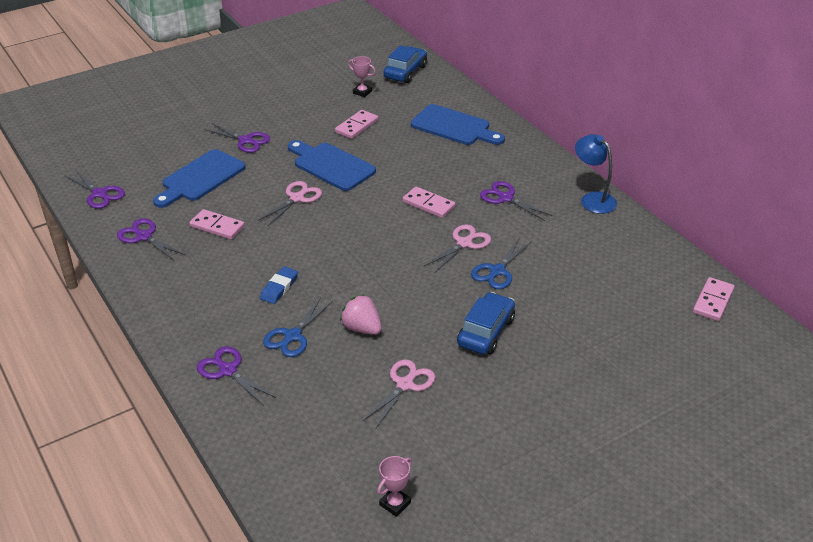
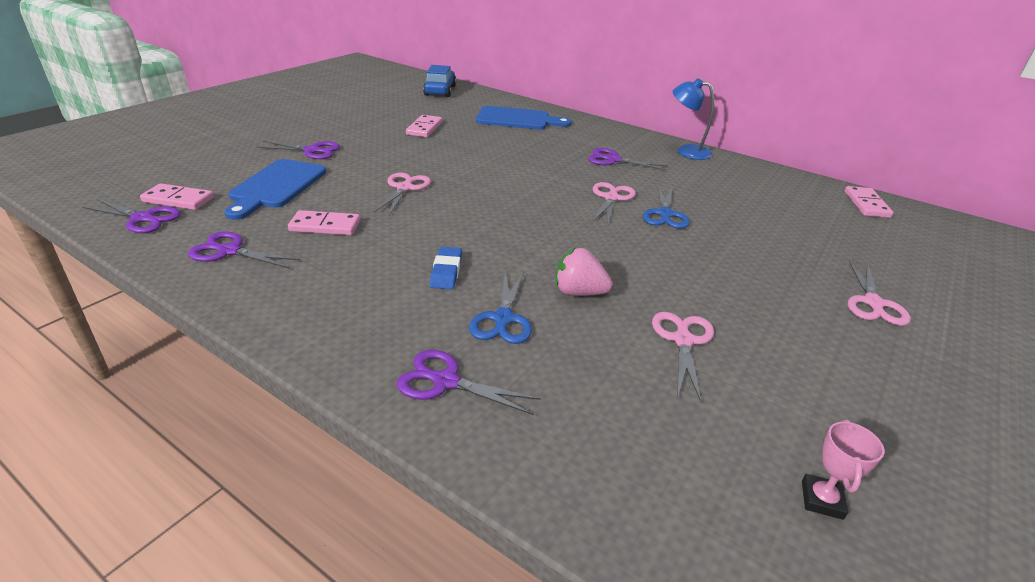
camera: 25 degrees left, 5 degrees down
(331, 166) = (422, 158): blue cutting board -> none
(362, 92) = (410, 106): pink trophy -> none
(428, 204) = (547, 174): pink domino -> pink domino (178, 200)
(486, 332) = (710, 267): blue car -> none
(590, 396) = (873, 303): none -> pink scissors

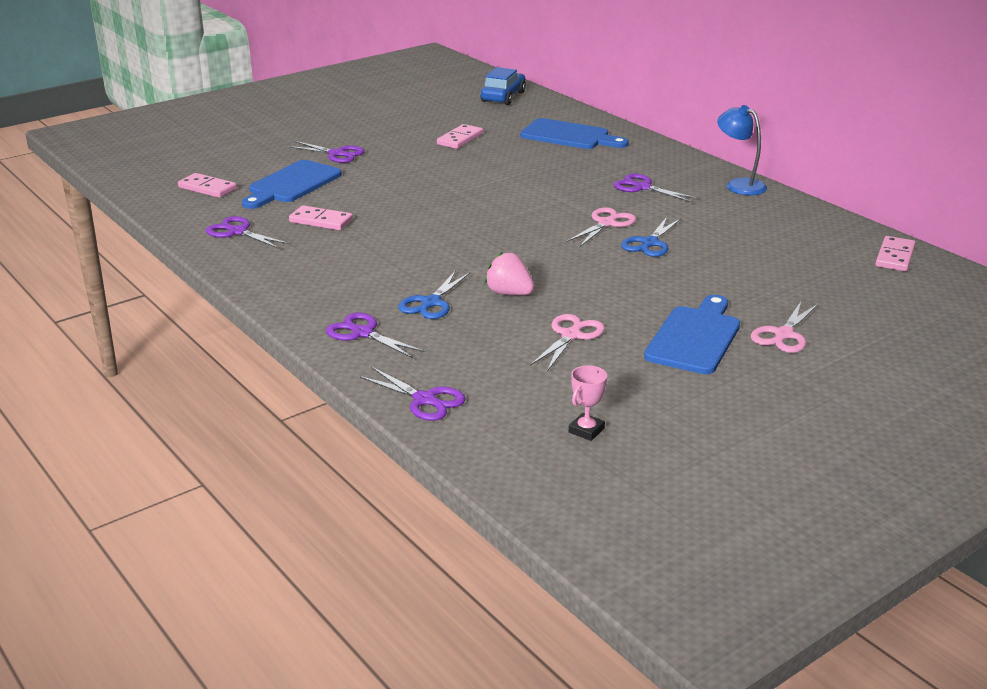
camera: 20 degrees right, 5 degrees down
(143, 218) = (177, 201): purple scissors -> purple scissors (425, 400)
(404, 188) = (407, 195): pink scissors -> none
(446, 271) = (405, 266): blue eraser -> none
(802, 321) = (694, 337): none -> blue cutting board

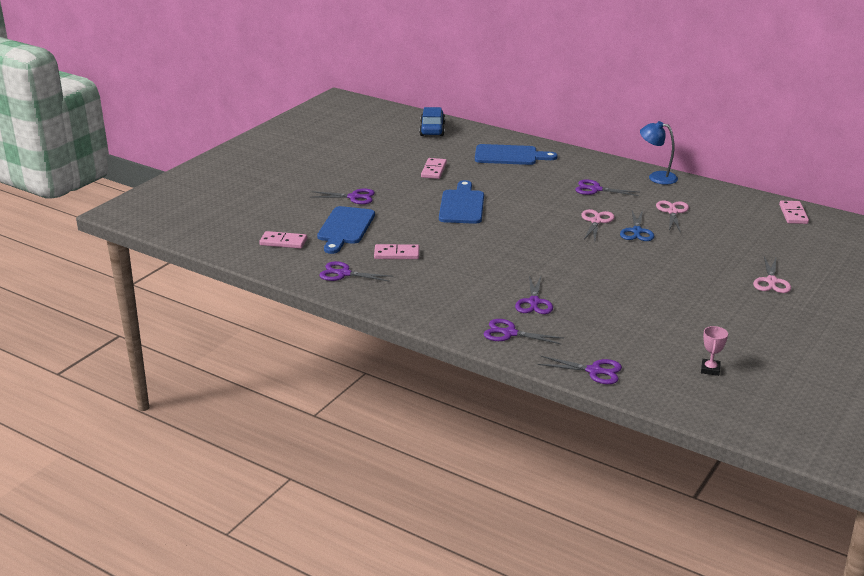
camera: 20 degrees left, 0 degrees up
(431, 303) = (534, 302): blue scissors -> purple scissors
(509, 293) = (579, 285): pink strawberry -> none
(571, 335) = (645, 307): pink scissors -> pink scissors (672, 212)
(694, 337) = (721, 294): blue cutting board -> blue cutting board (462, 205)

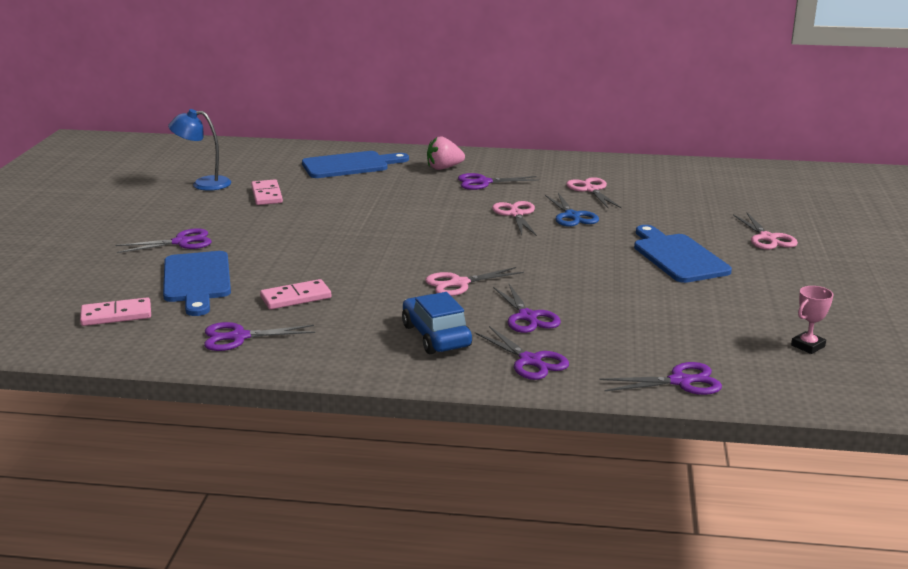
camera: 25 degrees left, 5 degrees down
(432, 129) = (228, 153): blue car -> blue car (436, 336)
(462, 205) = (336, 226): blue cutting board -> blue cutting board (677, 257)
(508, 267) = (458, 284): none -> pink scissors
(509, 333) = (531, 361): purple scissors -> purple scissors turned 120 degrees counterclockwise
(576, 171) = (444, 168): none -> pink strawberry
(656, 177) = (539, 160): blue lamp -> blue lamp (203, 184)
(710, 369) = (808, 346): pink trophy -> pink trophy turned 60 degrees clockwise
(793, 214) = (716, 170): pink domino -> none

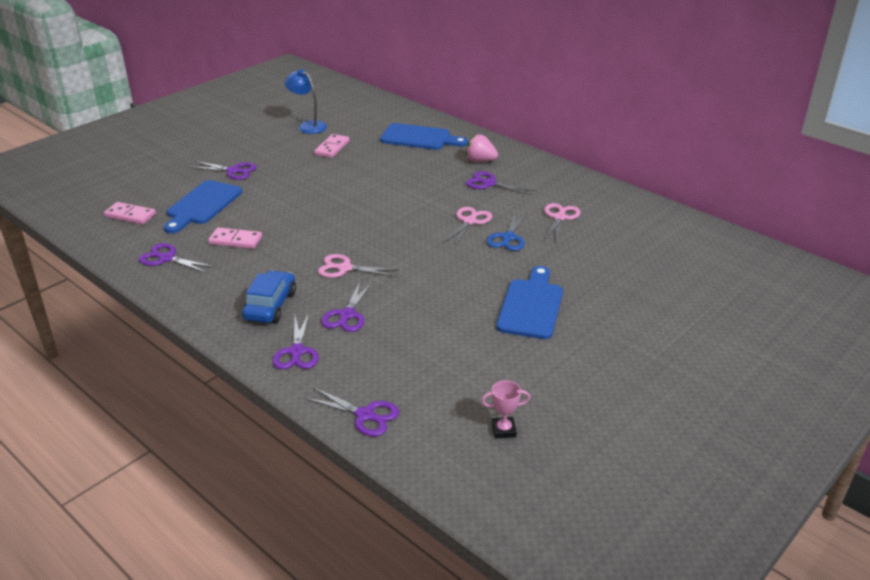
camera: 35 degrees right, 10 degrees up
(767, 238) = (633, 317): pink scissors -> none

